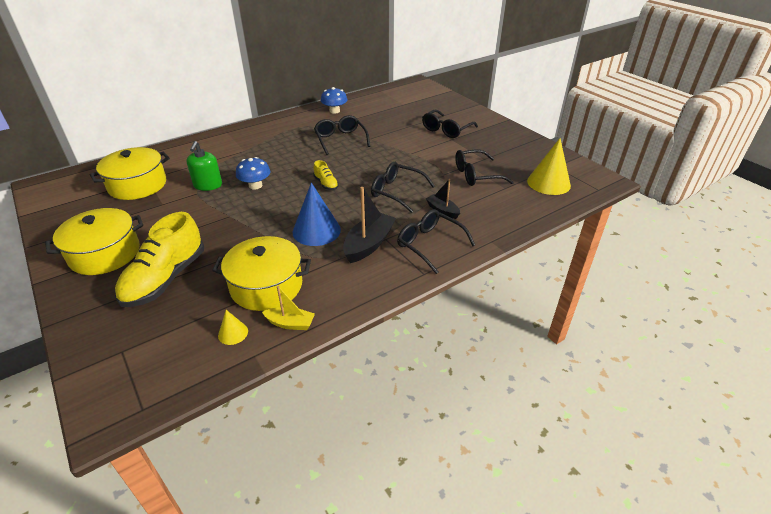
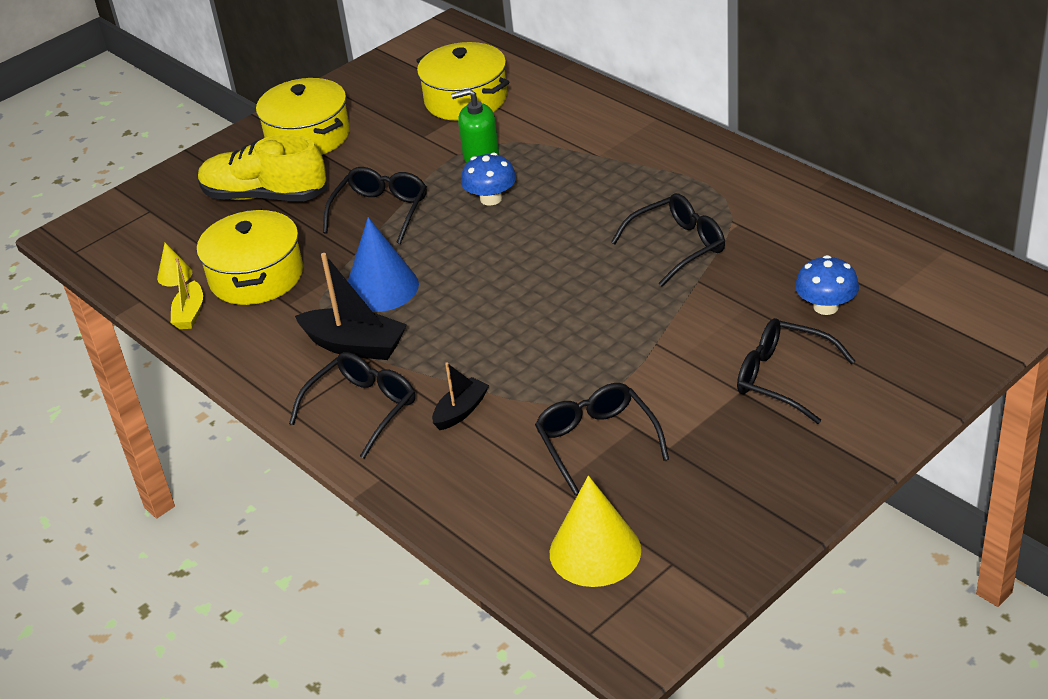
camera: 85 degrees right, 0 degrees up
(326, 184) = (514, 266): yellow shoe -> none
(334, 111) = (802, 211): blue mushroom -> blue mushroom (826, 307)
(396, 192) = (509, 348): black glasses -> black glasses (381, 211)

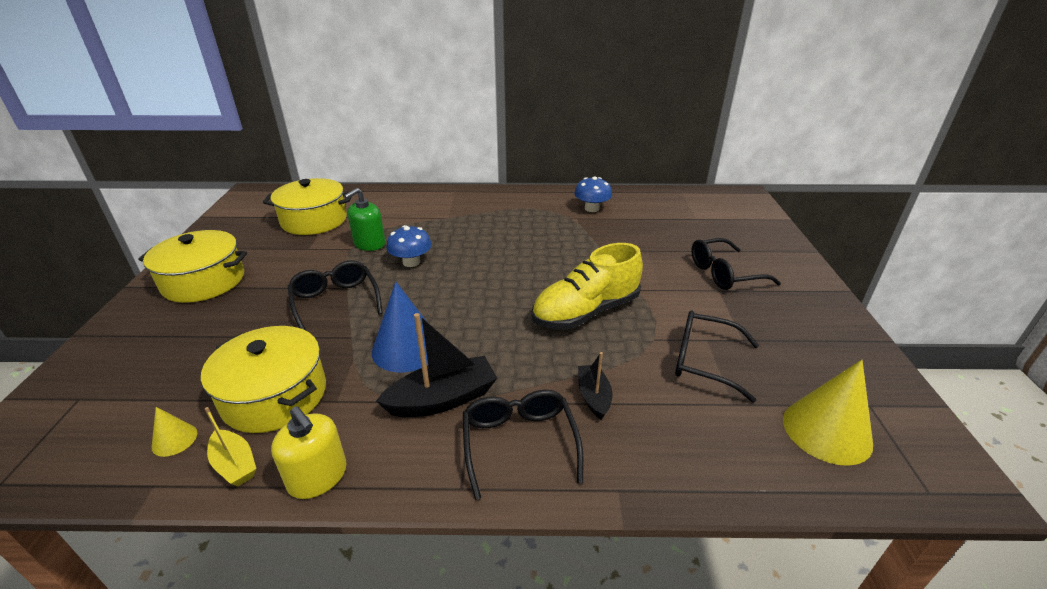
camera: 50 degrees left, 5 degrees down
(224, 351) = (318, 477): none -> yellow soap dispenser
(265, 196) = (209, 334): yellow shoe -> yellow shoe (586, 312)
(678, 246) = (564, 239): black glasses -> none
(826, 307) = (680, 234): blue mushroom -> blue mushroom (592, 208)

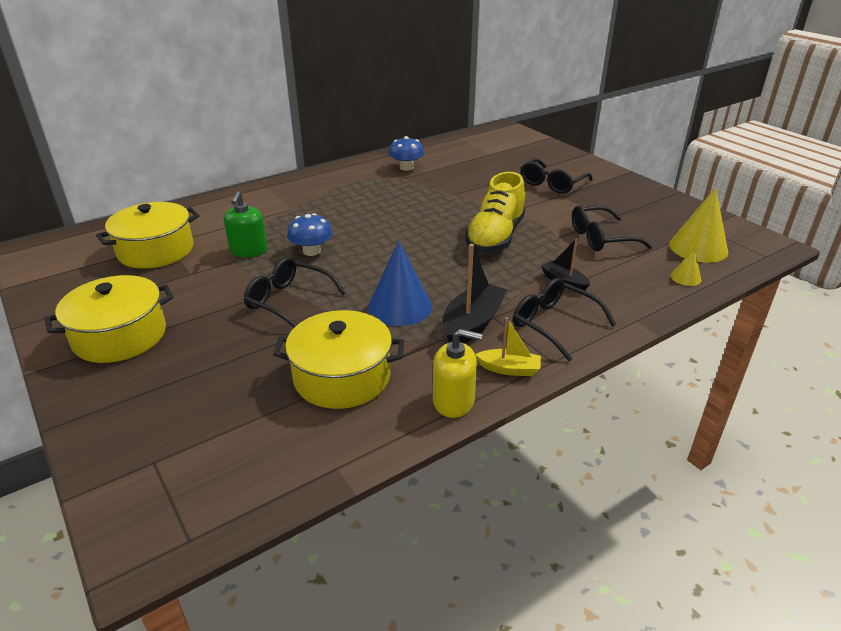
camera: 35 degrees left, 0 degrees up
(174, 439) = (304, 438): yellow cone -> yellow cone (685, 277)
(235, 464) = (381, 425): yellow boat -> yellow boat (509, 369)

